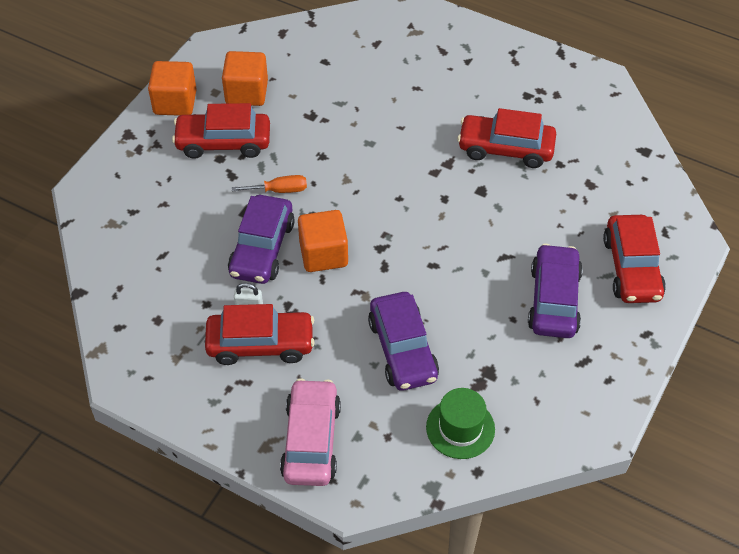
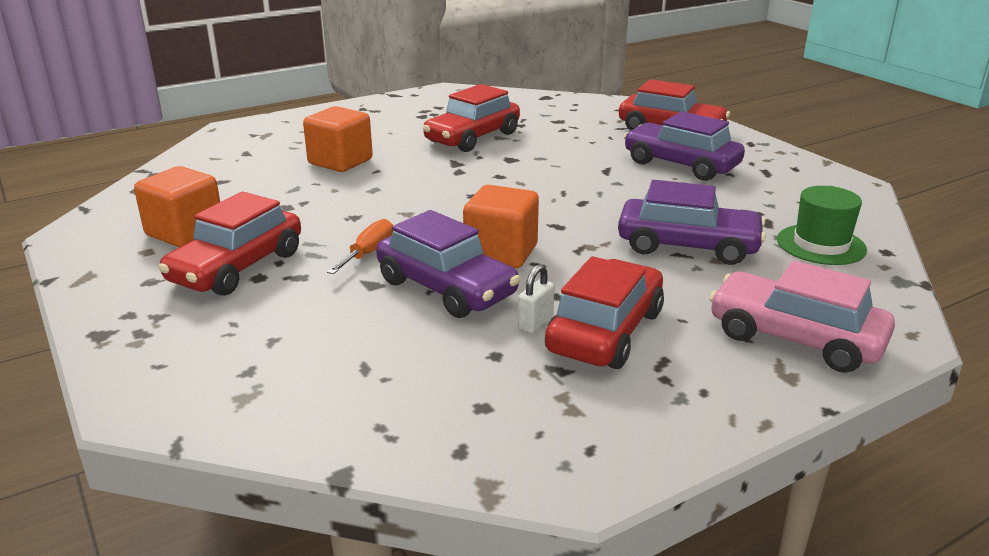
camera: 60 degrees left, 25 degrees down
(175, 102) = (111, 282): orange cube -> orange cube (340, 162)

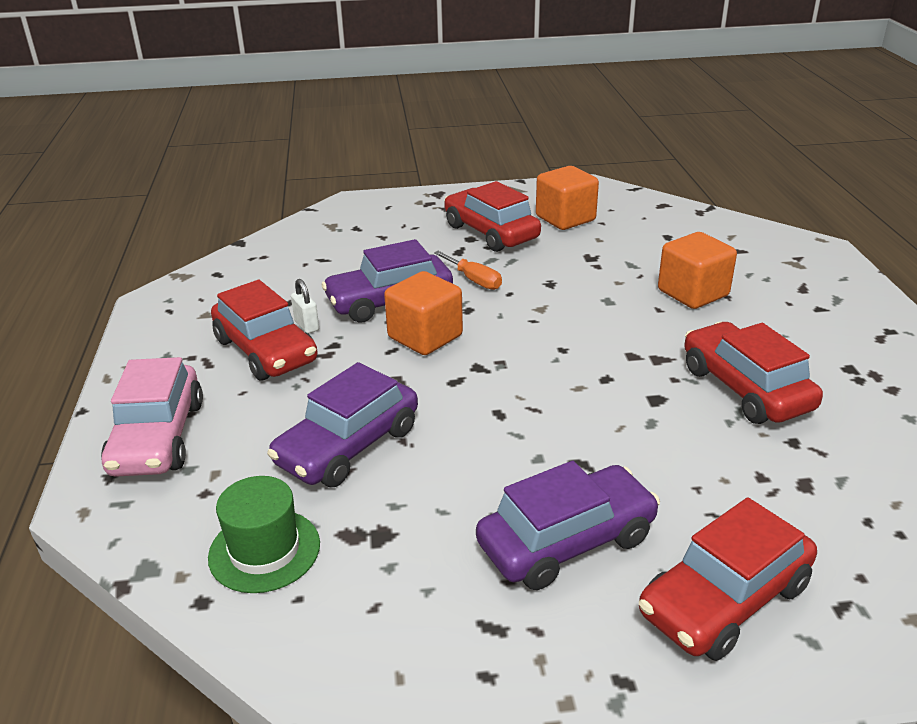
camera: 115 degrees right, 5 degrees up
(795, 338) = (158, 437): pink car -> pink car turned 120 degrees clockwise

